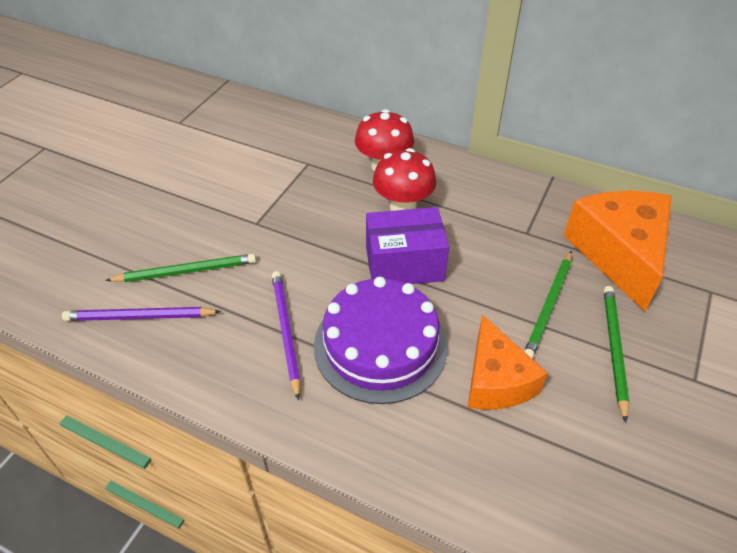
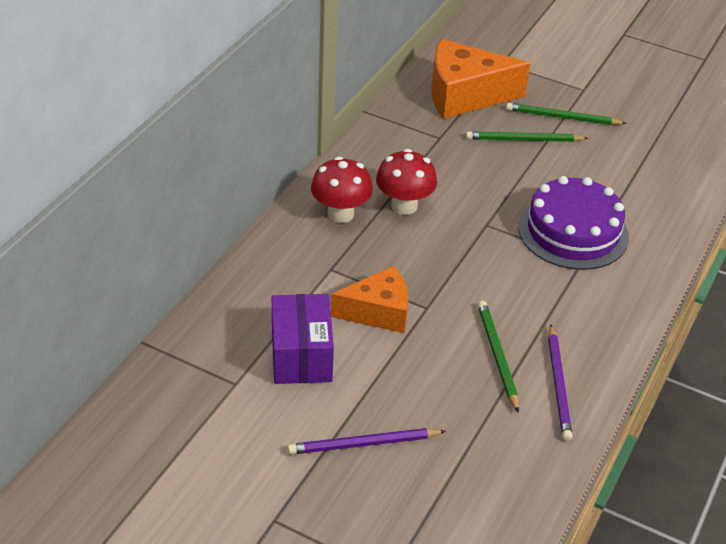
camera: 90 degrees left, 5 degrees down
(286, 332) = (565, 286): purple pencil -> purple pencil (363, 444)
(404, 264) = (481, 211): purple box -> purple box (301, 355)
(495, 380) = (598, 176): orange cheese -> orange cheese (378, 312)
(548, 306) = (523, 140): green pencil -> green pencil turned 150 degrees clockwise

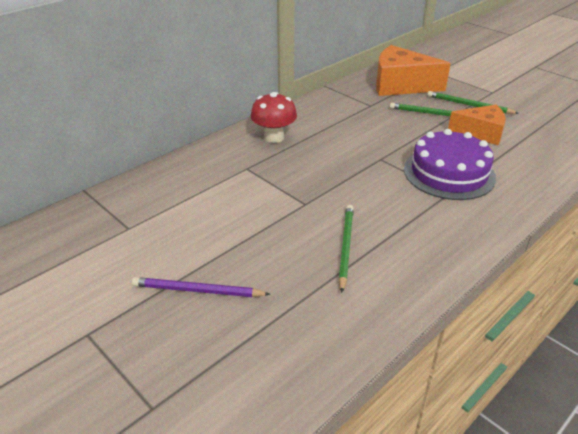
camera: 20 degrees right, 5 degrees down
(301, 355) = (189, 218): purple box -> none
(378, 312) = (265, 200): orange cheese -> orange cheese (481, 133)
(404, 206) = (323, 139): red mushroom -> none
(558, 385) = (389, 278): purple pencil -> none

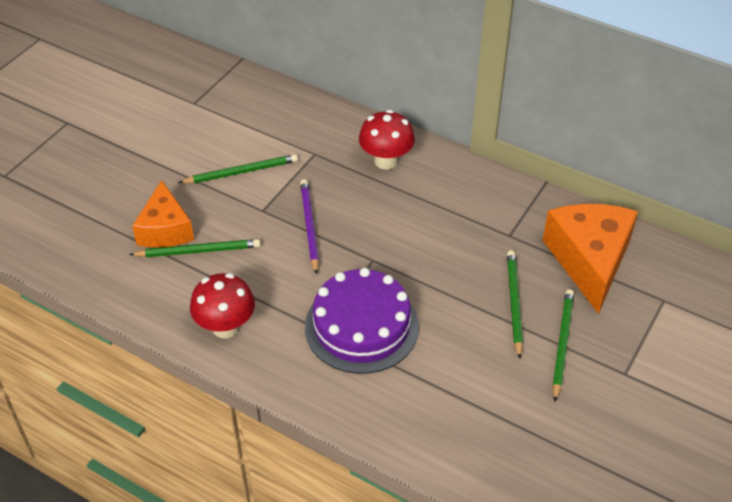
camera: 75 degrees right, 10 degrees up
(197, 290) = (121, 166): purple pencil -> purple pencil (309, 226)
(249, 209) = (241, 172): none -> green pencil
(444, 240) = (225, 327): none -> red mushroom
(481, 133) = (479, 358): orange cheese -> orange cheese (165, 229)

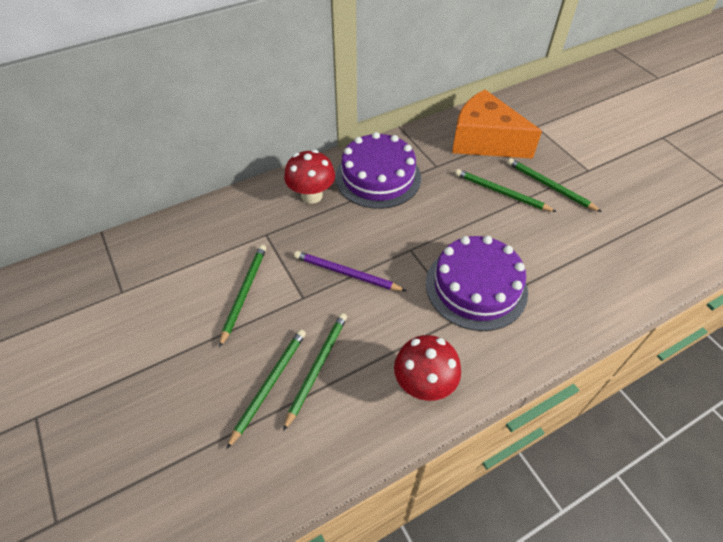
camera: 60 degrees left, 5 degrees up
(165, 229) = (269, 384): orange cheese -> green pencil
(452, 196) = (378, 177): none -> purple cake

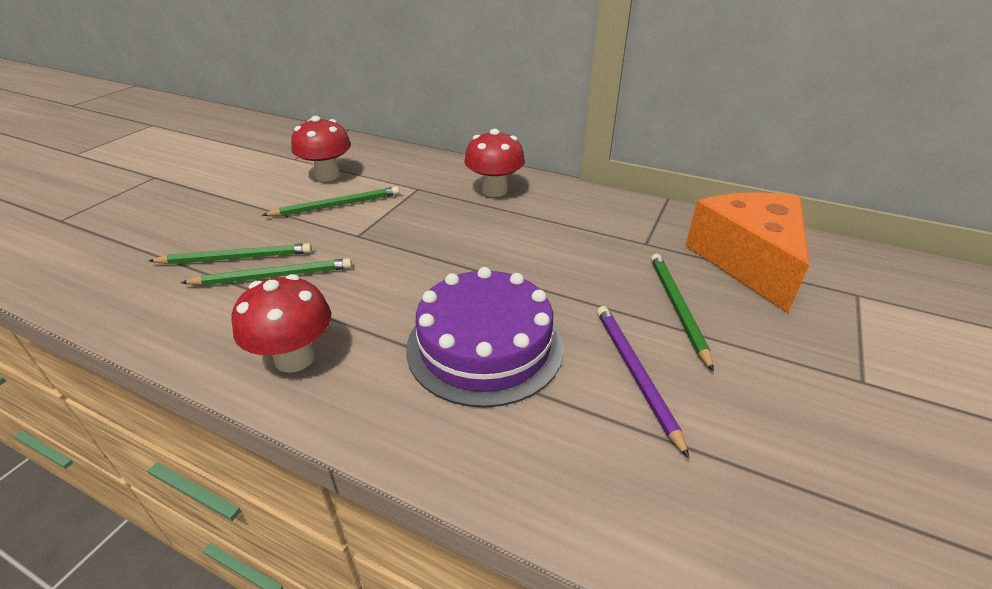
camera: 55 degrees right, 15 degrees down
(184, 280) = (327, 175): none -> red mushroom
(346, 273) = (412, 247): purple pencil -> purple pencil (635, 374)
(378, 177) = (571, 214): purple cake -> none
(549, 186) = (759, 350): green pencil -> none

